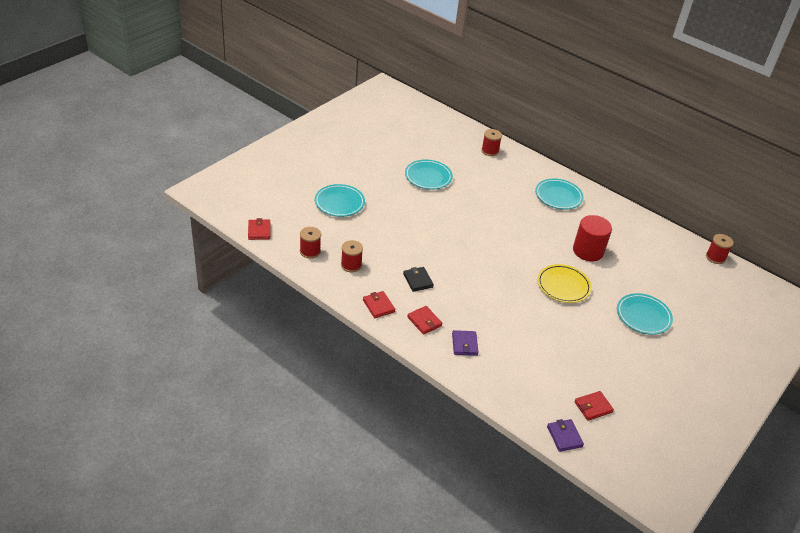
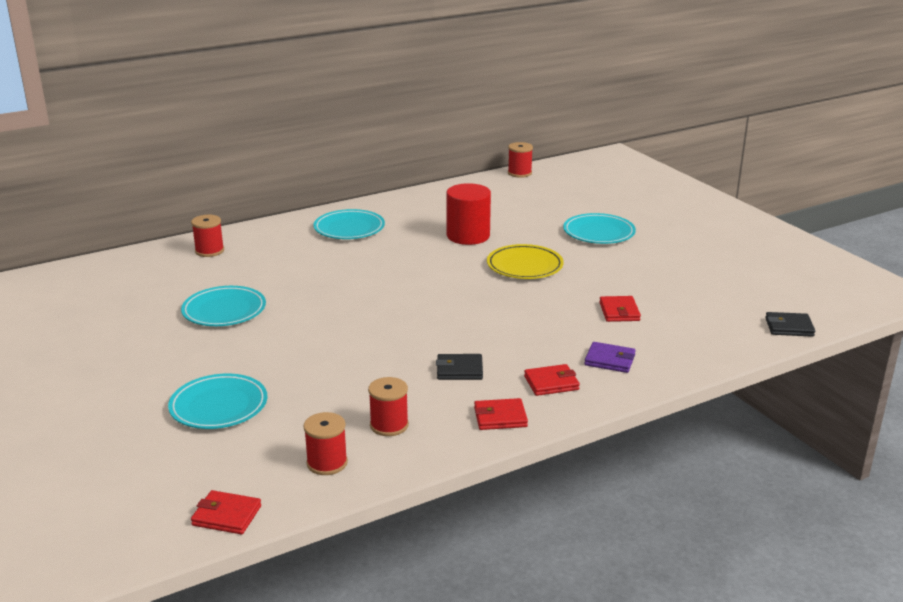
camera: 65 degrees left, 15 degrees down
(564, 436) = (789, 327): purple wallet -> black wallet
(593, 407) = (742, 298): red wallet -> red wallet (619, 311)

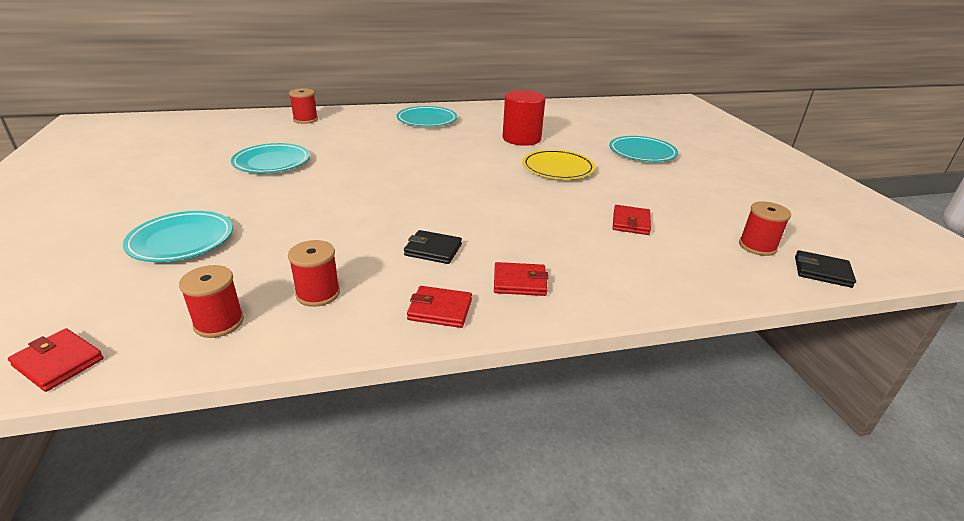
camera: 15 degrees right, 5 degrees up
(519, 173) = (594, 102): red spool -> red spool (757, 246)
(610, 360) = (597, 270): purple wallet -> none

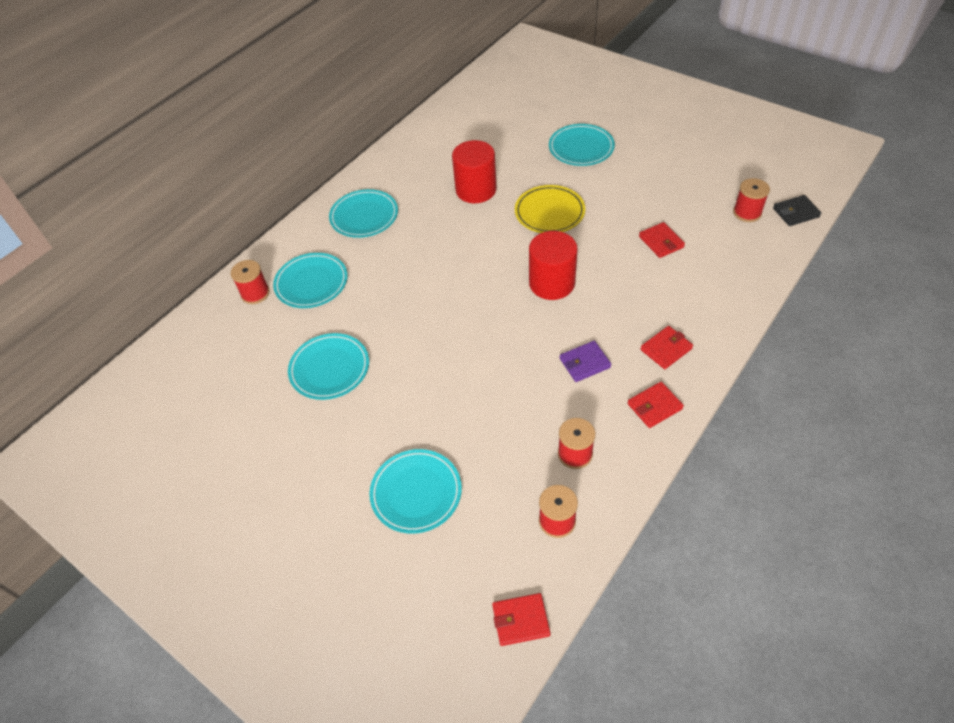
camera: 35 degrees left, 20 degrees up
(341, 129) = (311, 283): none -> turquoise plate
(433, 250) = (584, 363): black wallet -> purple wallet
(492, 199) = (552, 283): none -> red cylinder

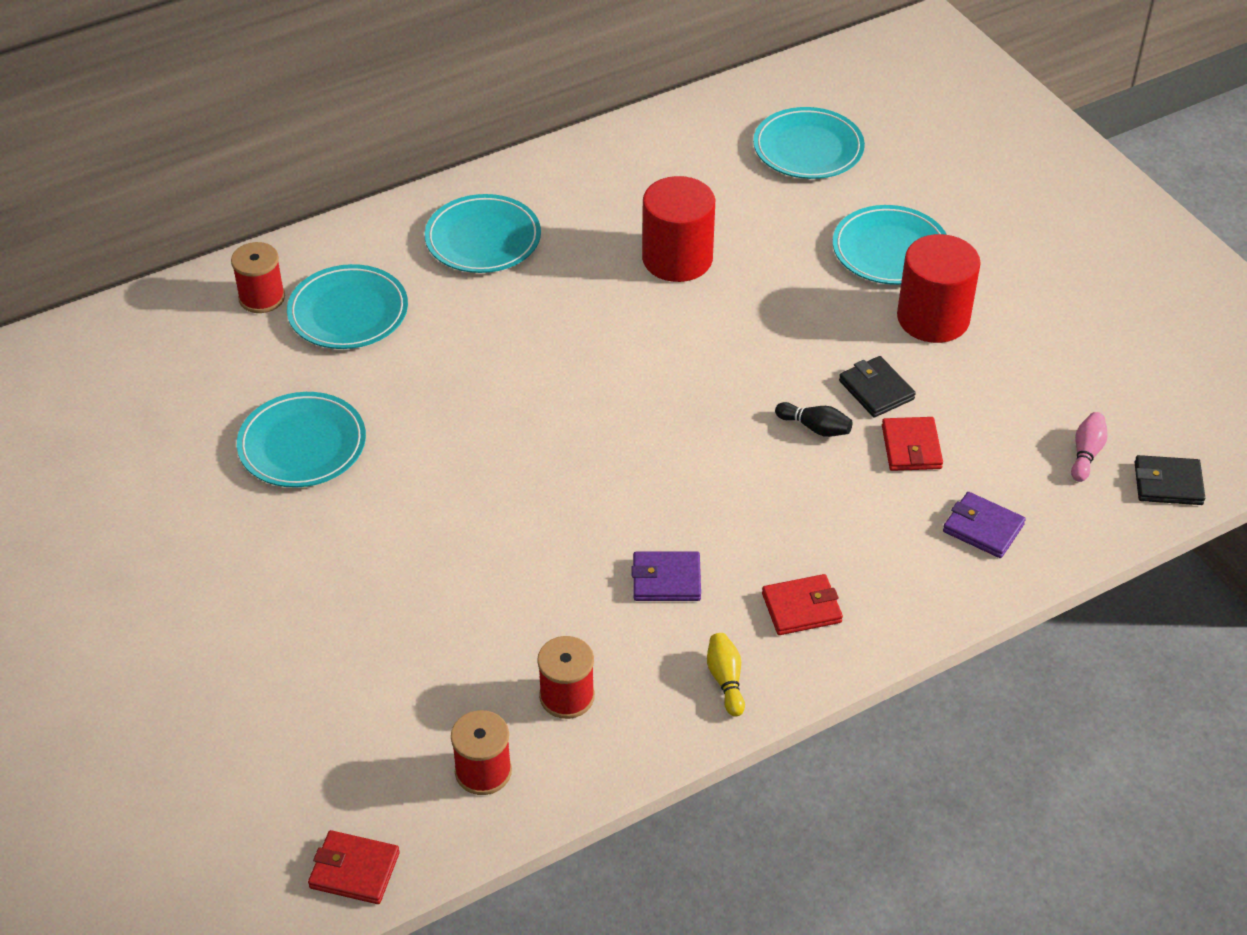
camera: 20 degrees right, 5 degrees down
(416, 493) = (319, 657): turquoise plate -> turquoise plate (808, 149)
(549, 212) = (767, 336): yellow plate -> none
(552, 283) = (697, 445): red cylinder -> red cylinder (933, 318)
(606, 250) = (815, 428): none -> black bowling pin
(623, 219) = (876, 390): none -> black wallet
(654, 406) = (726, 680): red wallet -> yellow bowling pin
(726, 269) = (983, 528): none -> purple wallet
(747, 213) = (1086, 454): red spool -> pink bowling pin

